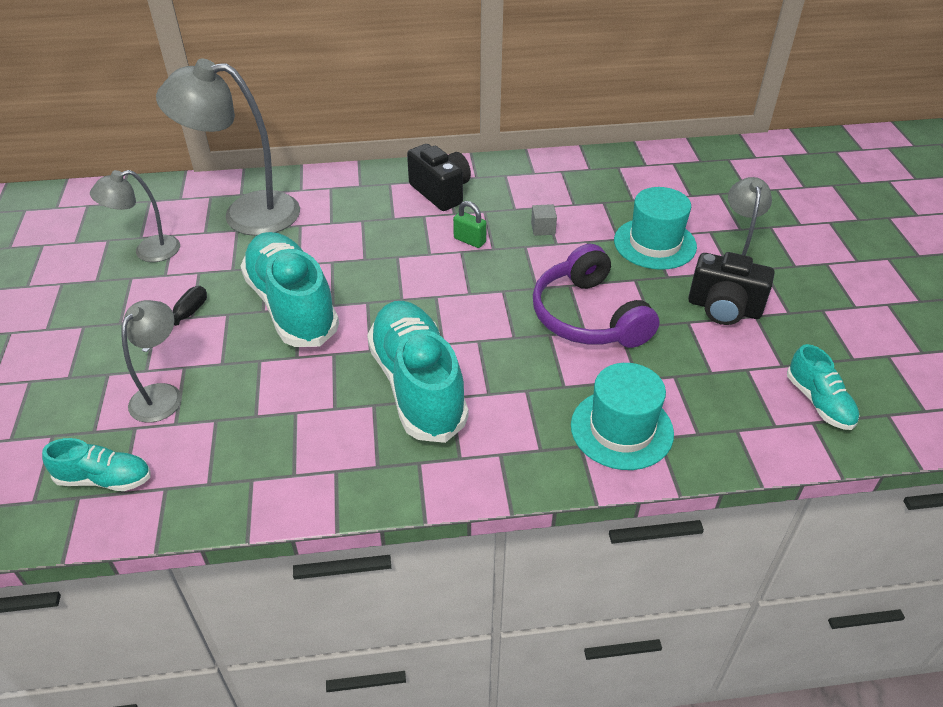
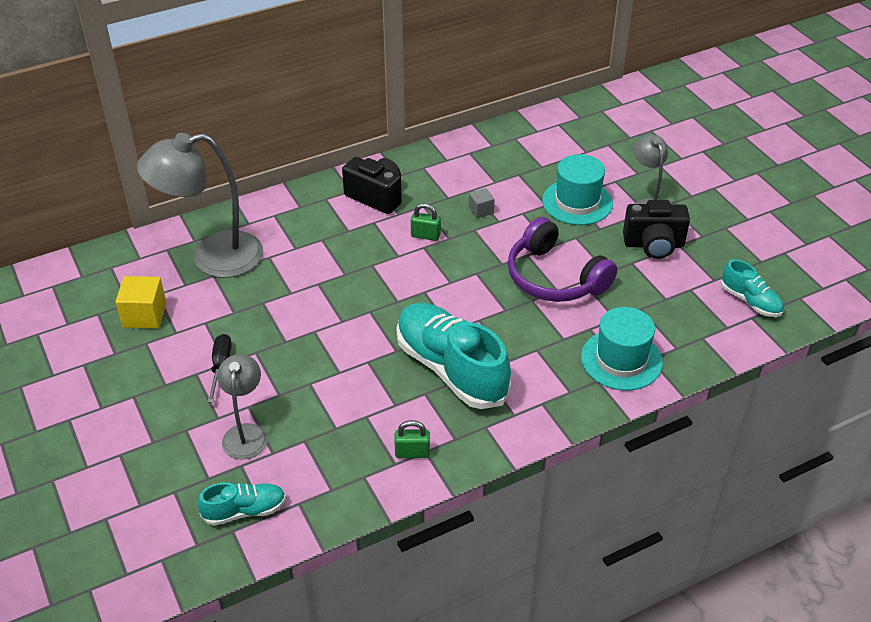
camera: 20 degrees left, 0 degrees up
(148, 251) = (144, 315): grey lamp -> yellow cube
(292, 306) = (308, 331): turquoise shoe -> none
(320, 468) = (412, 453): none -> green padlock

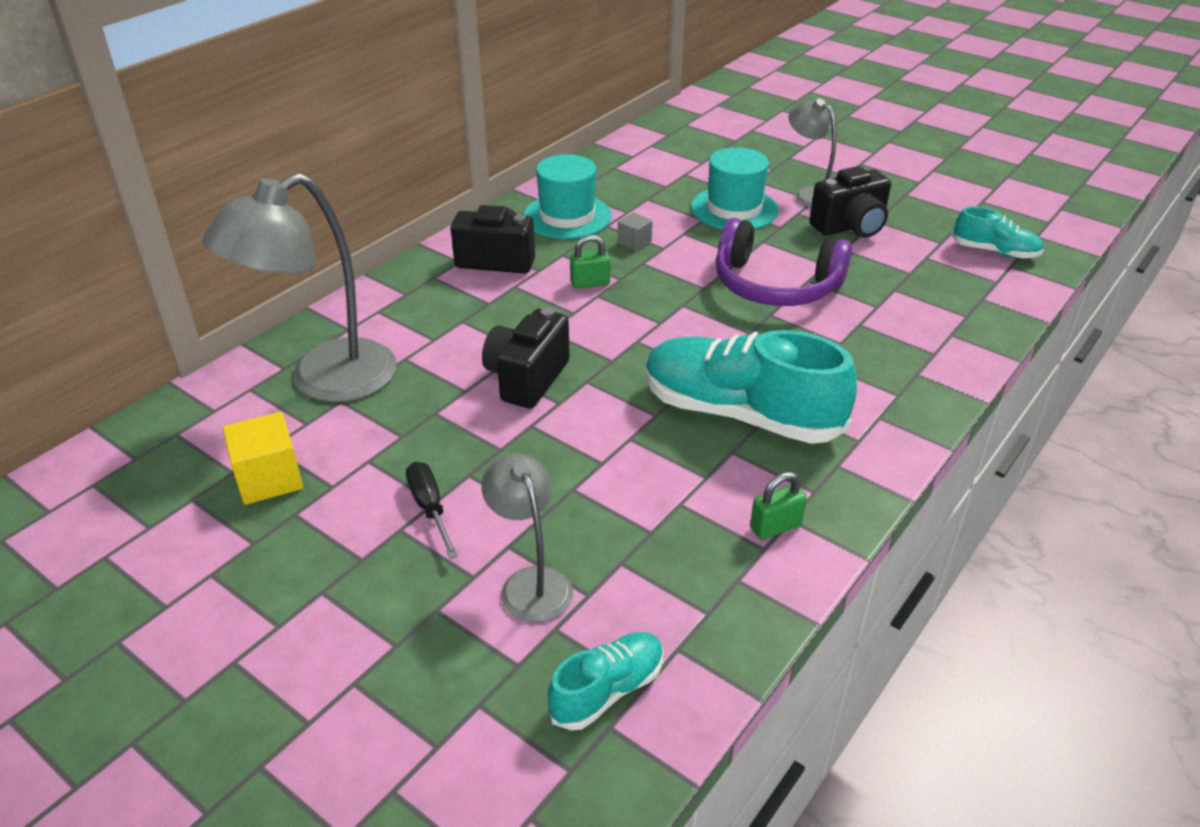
camera: 25 degrees left, 5 degrees down
(334, 297) = (527, 378): none -> black camera
(621, 360) = (922, 345): turquoise hat -> turquoise hat (567, 216)

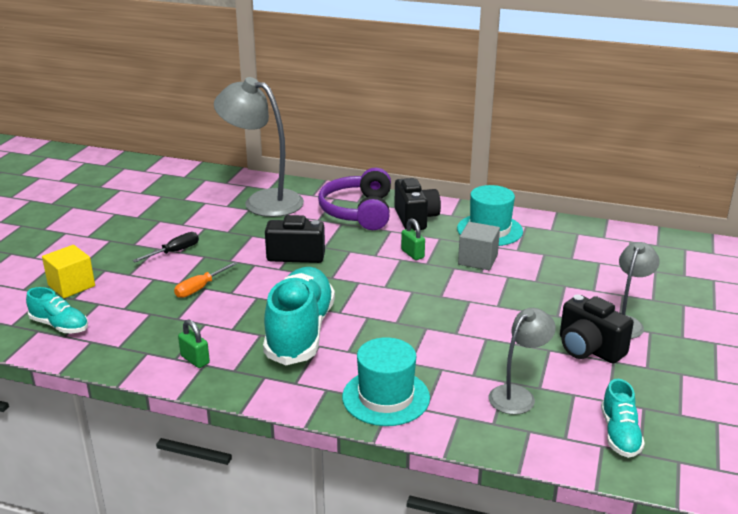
camera: 70 degrees right, 10 degrees down
(269, 479) = (181, 208): yellow cube -> yellow cube (71, 285)
(531, 582) = (128, 290): grey lamp -> grey lamp (518, 395)
(571, 493) = (200, 288): none -> orange screwdriver
(634, 242) = (477, 260): grey cube -> grey cube, size x1.74
(734, 209) = (565, 291): turquoise hat -> turquoise hat (386, 397)
(775, 285) = (467, 324): purple headphones -> purple headphones (359, 211)

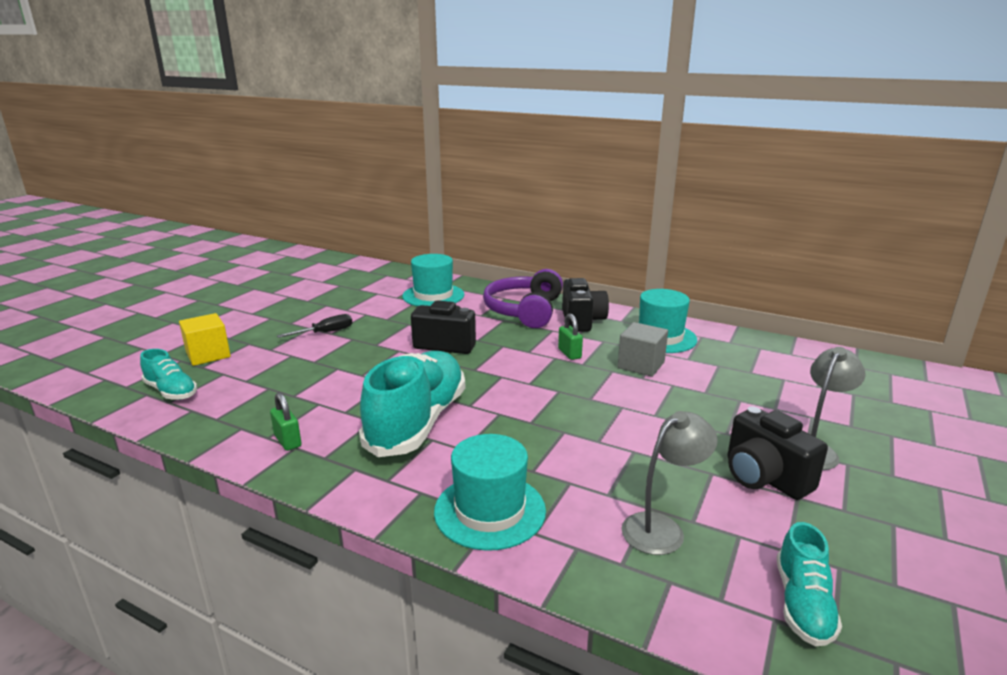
camera: 10 degrees right, 5 degrees down
(200, 288) = (332, 368): orange screwdriver -> none
(263, 201) = (433, 295): grey lamp -> turquoise hat

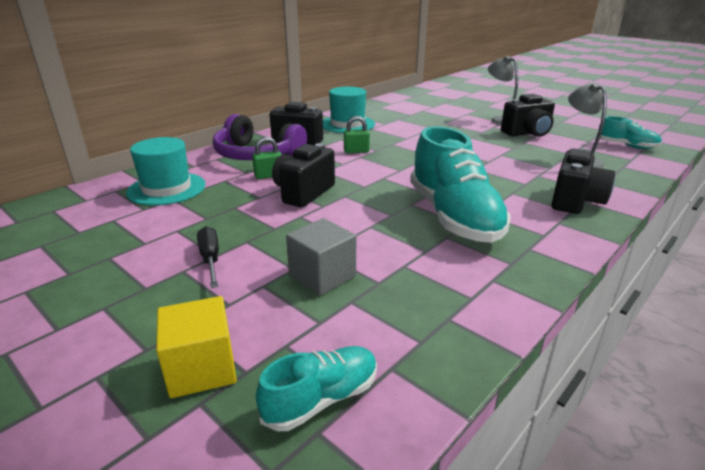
camera: 75 degrees left, 5 degrees up
(288, 441) = (481, 284): green padlock -> green padlock (269, 176)
(417, 422) = (454, 217): turquoise shoe -> turquoise shoe turned 135 degrees counterclockwise
(490, 510) = (575, 201): turquoise hat -> black camera
(641, 365) = (387, 135): grey cube -> grey cube (322, 276)

